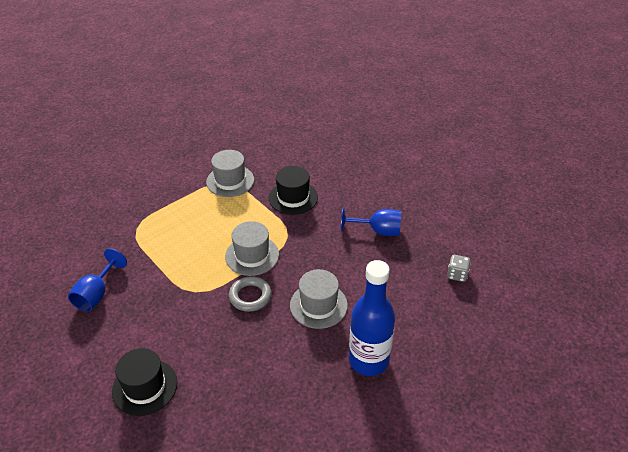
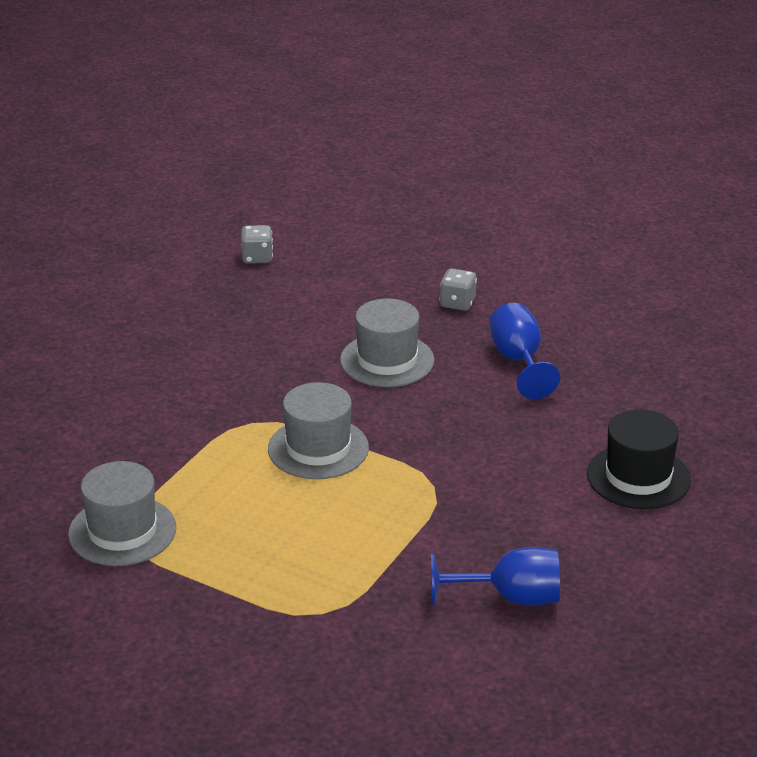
camera: 110 degrees left, 10 degrees down
(250, 296) = (409, 427): grey ring -> none
(293, 198) = (144, 439): black hat -> none
(368, 360) = (457, 303): blue bottle -> grey dice
(378, 231) = (193, 336): blue goblet -> blue goblet (518, 361)

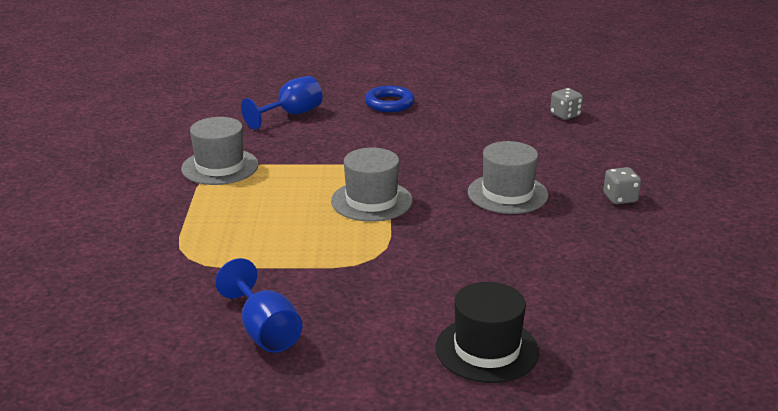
camera: 60 degrees right, 5 degrees down
(93, 354) = (389, 103): none -> blue ring
(518, 361) = (578, 246): blue goblet -> blue goblet (291, 115)

